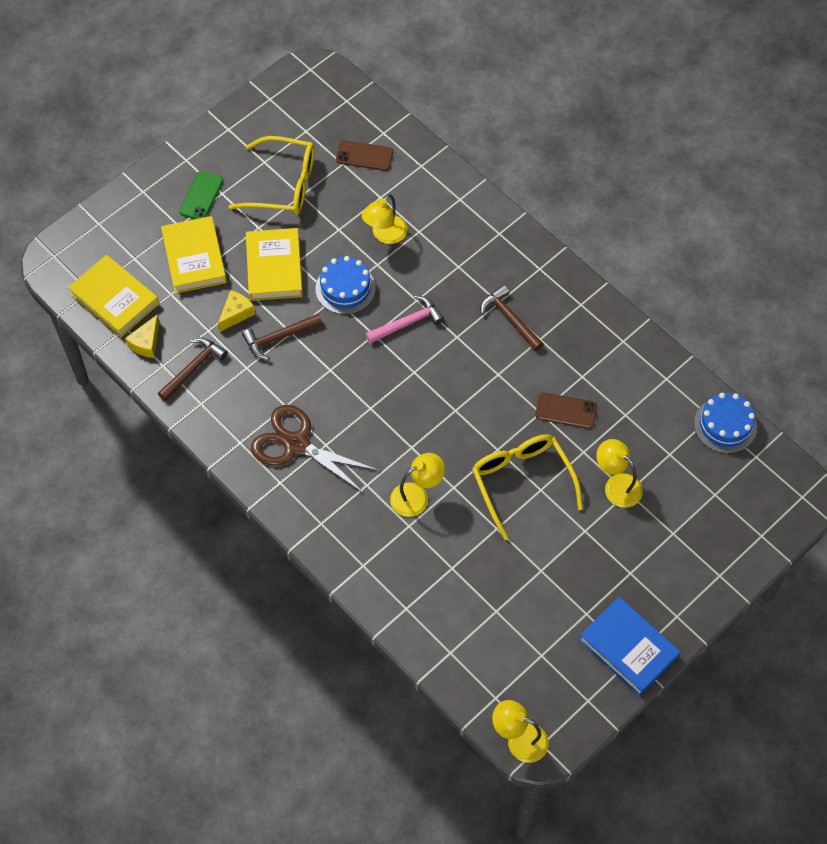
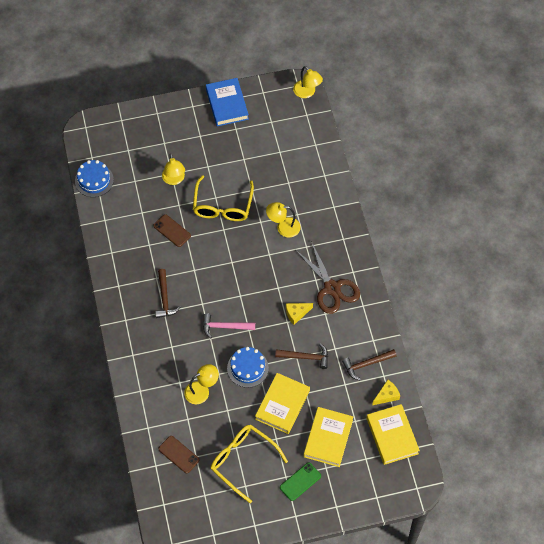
camera: 150 degrees left, 0 degrees up
(236, 314) = (322, 386): yellow cheese -> yellow cheese (296, 314)

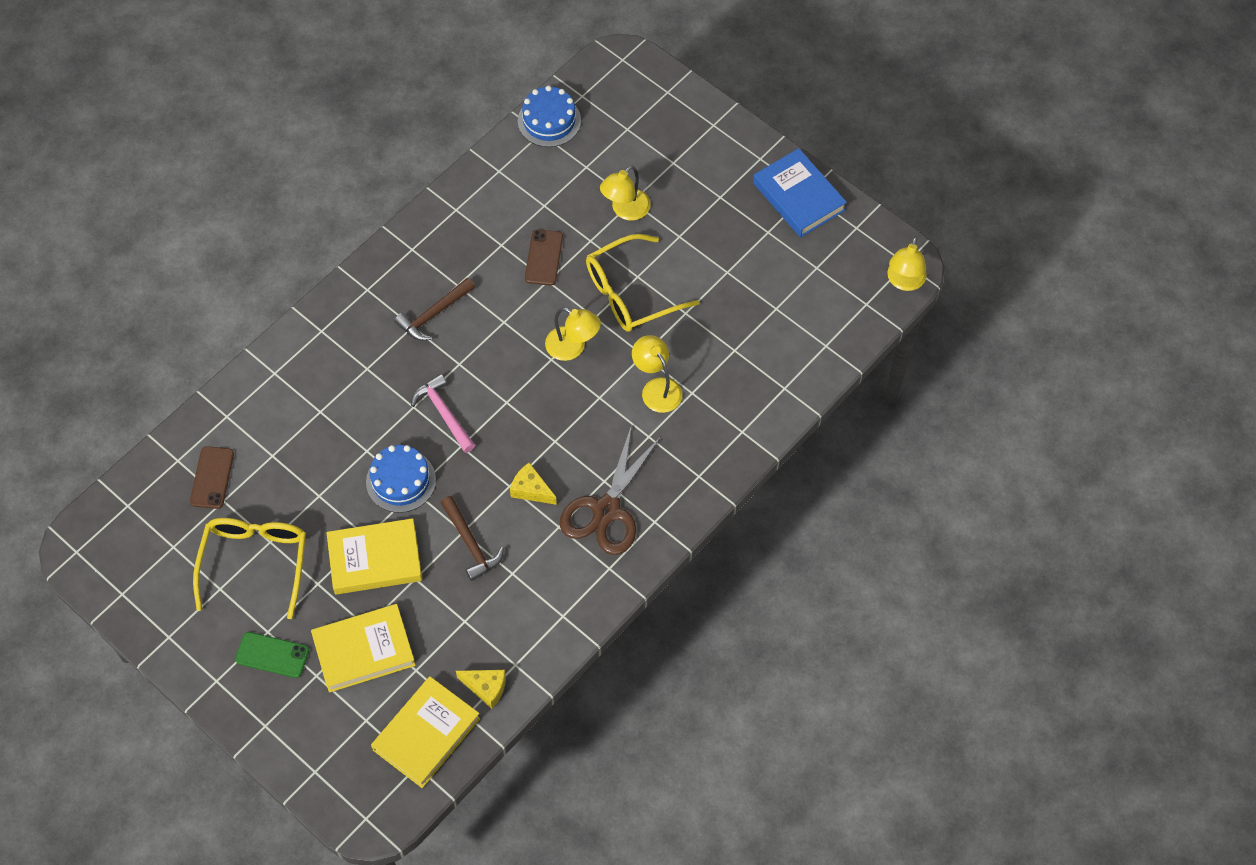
camera: 55 degrees right, 0 degrees up
(202, 390) = (326, 446): yellow lamp -> yellow lamp (573, 347)
(227, 104) = (798, 196): blue book -> blue book turned 75 degrees counterclockwise
(366, 364) = (517, 630): brown hammer -> none

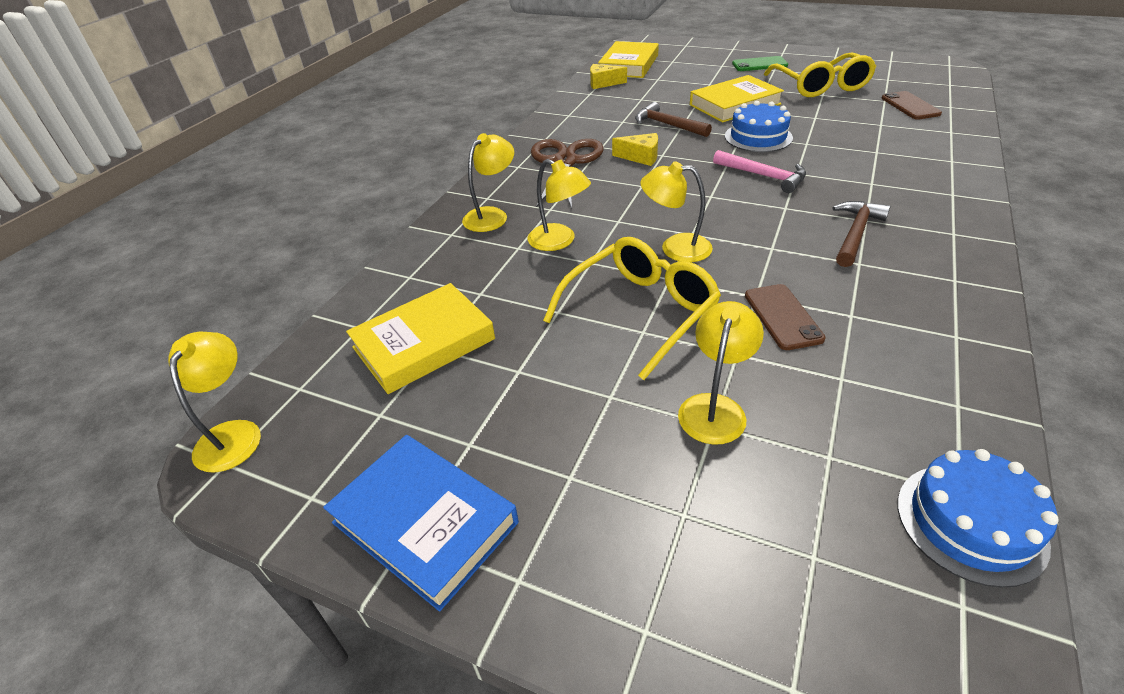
camera: 165 degrees right, 20 degrees down
(364, 650) = (700, 77): yellow book -> yellow book (424, 343)
(701, 446) = (491, 215): none -> yellow lamp

